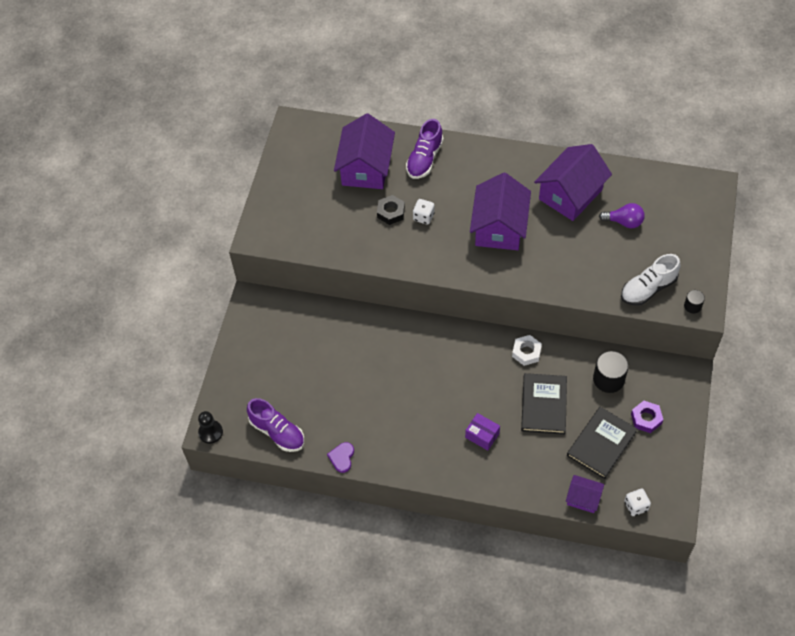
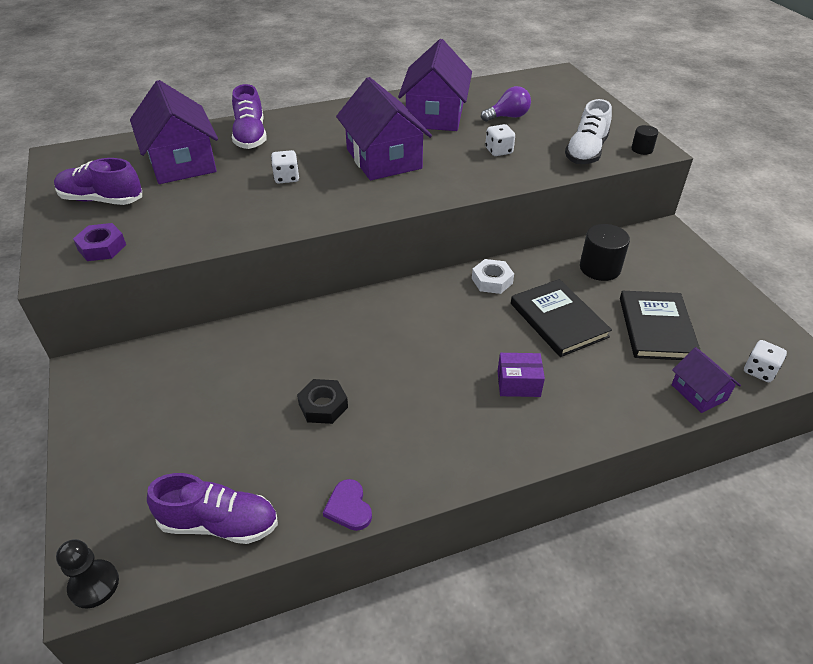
camera: 35 degrees left, 15 degrees down
(302, 185) = (102, 200): none -> purple shoe
(391, 212) = (241, 186): black nut -> black nut (323, 405)
(583, 498) = (699, 392): purple house -> purple house turned 75 degrees clockwise
(585, 257) = (499, 151): none -> white dice
(646, 419) = (673, 285): purple nut -> purple nut (102, 247)

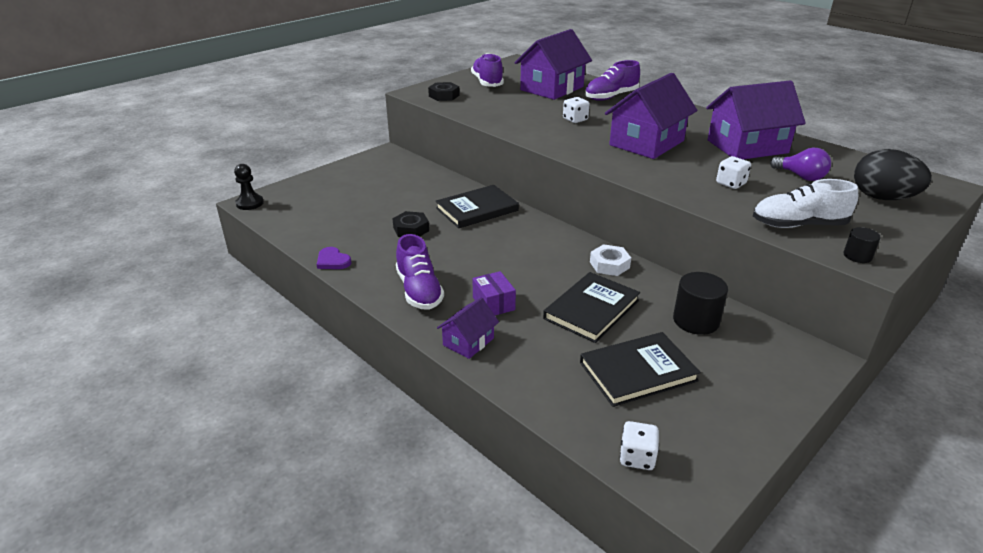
camera: 65 degrees right, 10 degrees down
(102, 247) = (444, 96): purple nut -> black nut
(219, 523) = (301, 223): purple shoe -> purple shoe (419, 291)
(319, 333) = (477, 209): none -> black book
(348, 507) = (333, 261): purple heart -> purple heart turned 90 degrees counterclockwise
(563, 102) = (882, 198): none -> black egg
(699, 392) = (565, 412): purple house -> purple house (468, 342)

